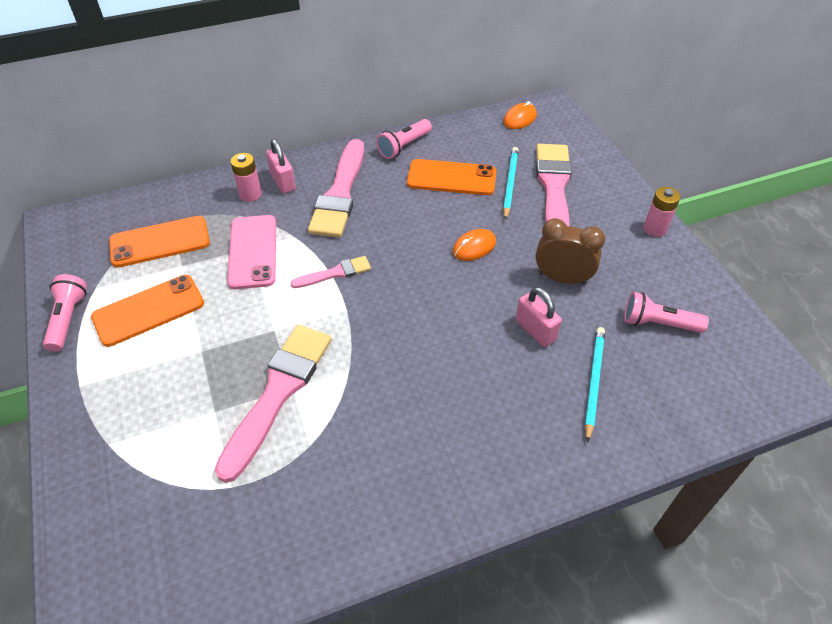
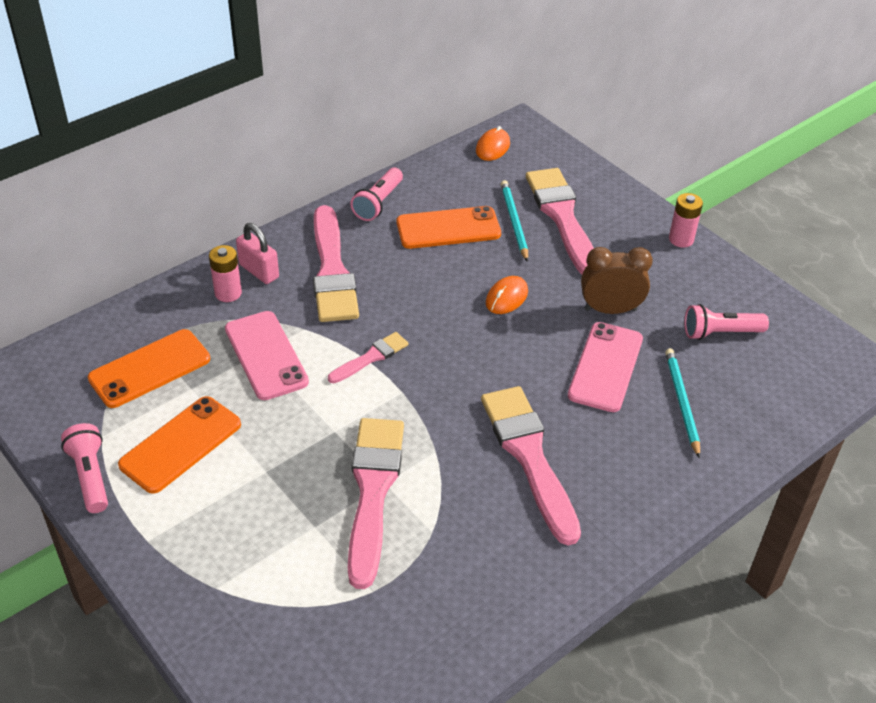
camera: 20 degrees left, 5 degrees down
(428, 398) = (529, 457): none -> pink brush
(535, 330) = (605, 367): pink padlock -> pink phone

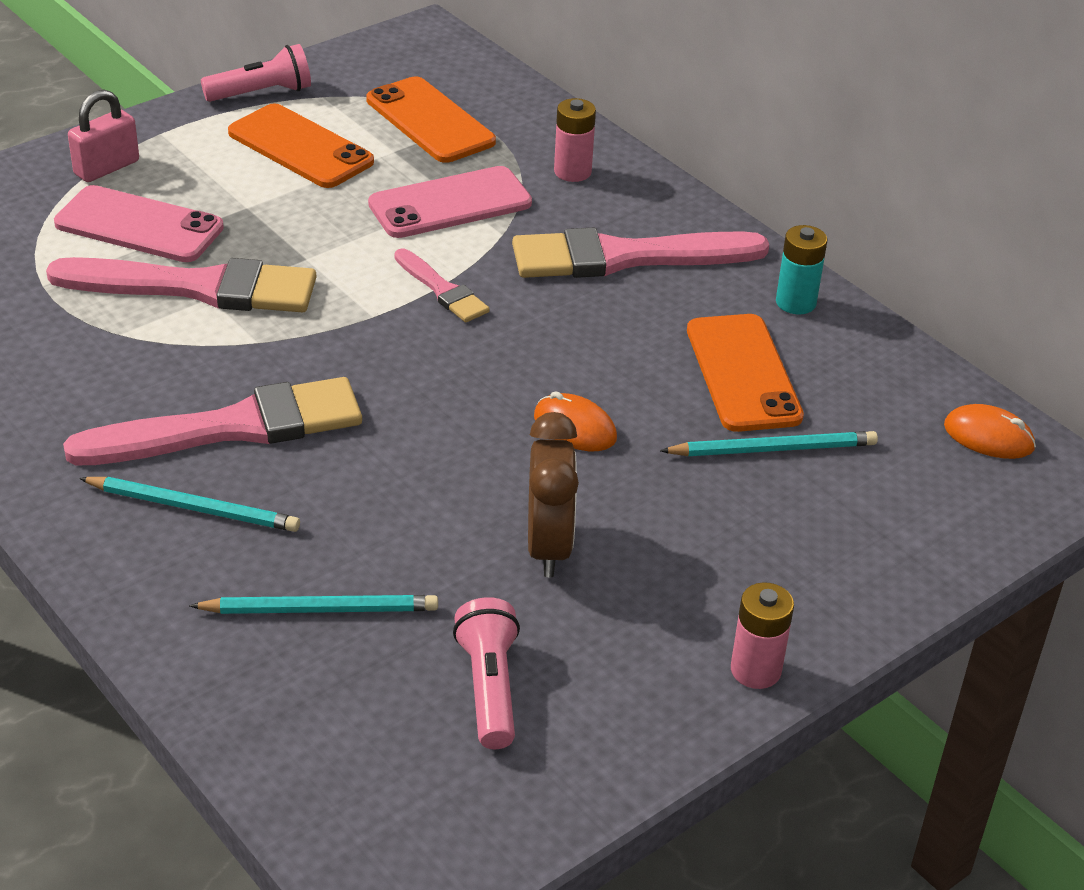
camera: 90 degrees right, 5 degrees down
(259, 271) = (620, 195): pink padlock -> pink padlock (106, 168)
(378, 203) = (795, 302): pink flashlight -> turquoise battery
(562, 218) = (794, 510): pink brush -> none
(605, 367) = (409, 526): pink phone -> pink phone (139, 226)
(609, 468) = (194, 508): none -> turquoise pencil

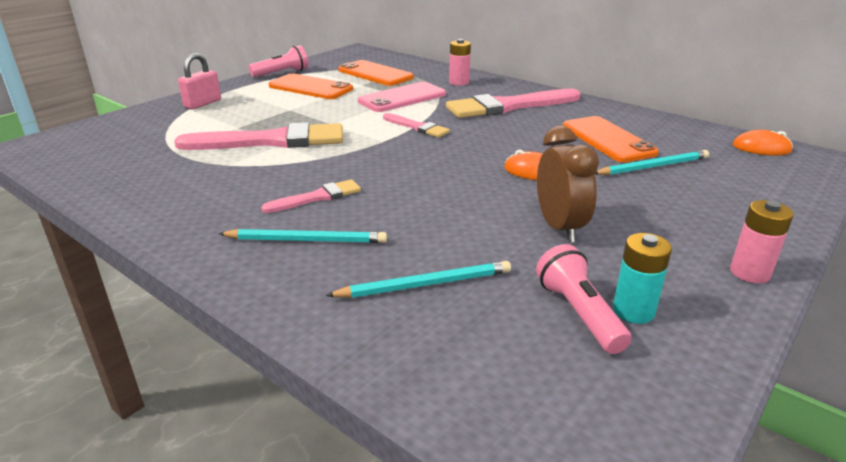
camera: 10 degrees left, 10 degrees down
(139, 226) = (228, 122): pink phone -> none
(230, 428) = (316, 197): pink brush -> pink brush, size x0.51
(795, 302) = (610, 112): turquoise battery -> turquoise battery (633, 311)

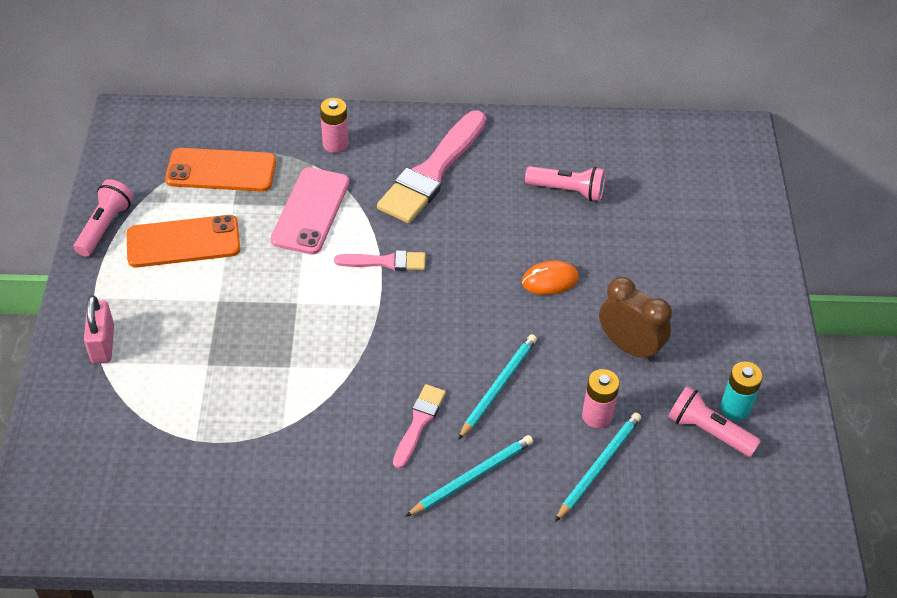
camera: 40 degrees left, 20 degrees up
(270, 141) = (273, 368): pink brush -> none
(607, 139) = (567, 190): orange phone -> pink flashlight
(653, 166) = (632, 217): turquoise pencil -> turquoise pencil (498, 386)
(749, 273) = (773, 325): pink battery -> pink battery (597, 416)
(761, 148) = (690, 139): orange mouse -> none

